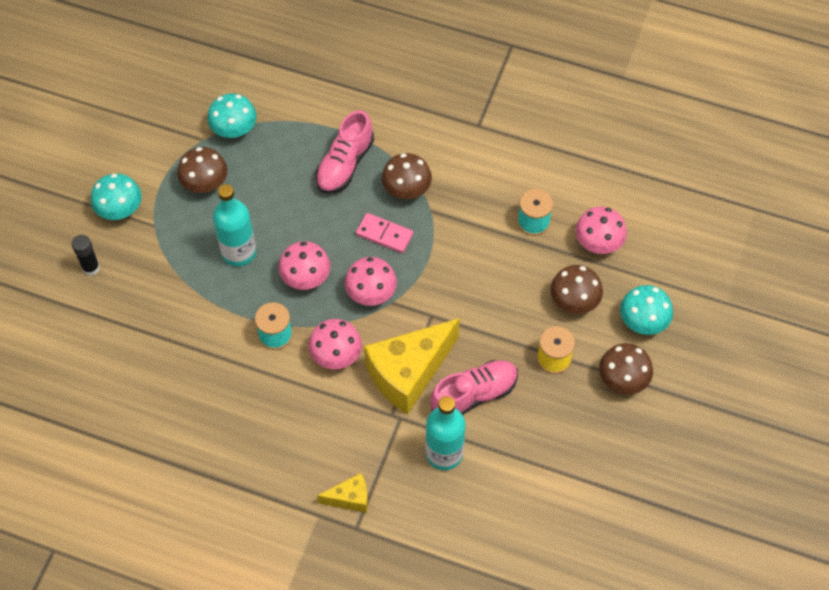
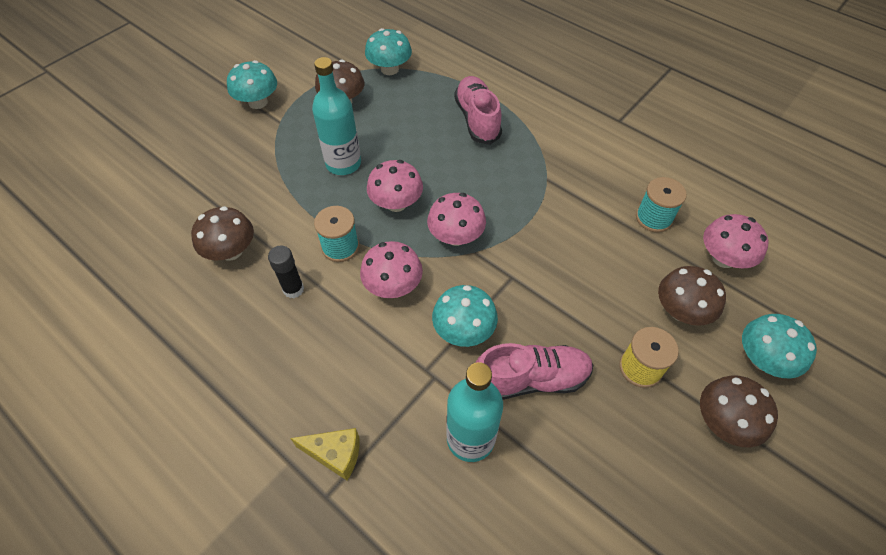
camera: 20 degrees right, 5 degrees down
(91, 268) = (204, 140): black glue stick -> black glue stick (293, 289)
(345, 164) = (477, 119): pink shoe -> pink shoe turned 120 degrees clockwise
(384, 234) = (491, 187): pink domino -> none
(406, 189) = (529, 154): brown mushroom -> brown mushroom (231, 251)
(408, 373) = (464, 330): yellow cheese -> turquoise mushroom

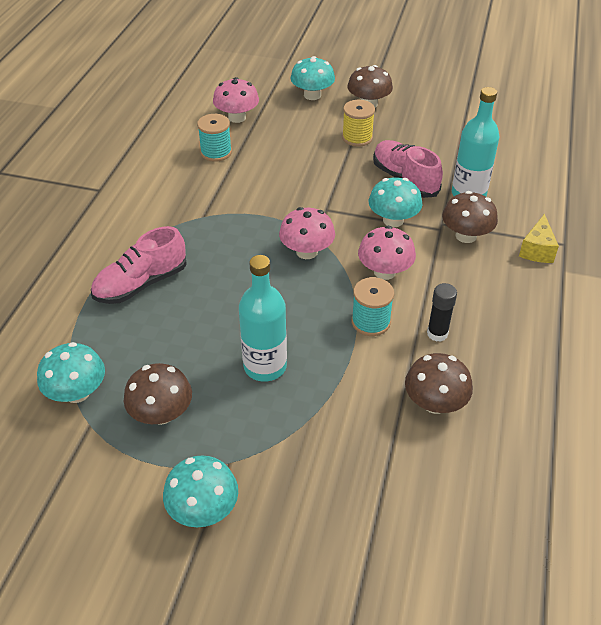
camera: 115 degrees left, 10 degrees down
(335, 455) = (537, 250): yellow cheese -> yellow cheese turned 150 degrees counterclockwise
(396, 203) = (293, 303): pink mushroom -> none
(681, 311) = (298, 128): brown mushroom -> brown mushroom (466, 235)

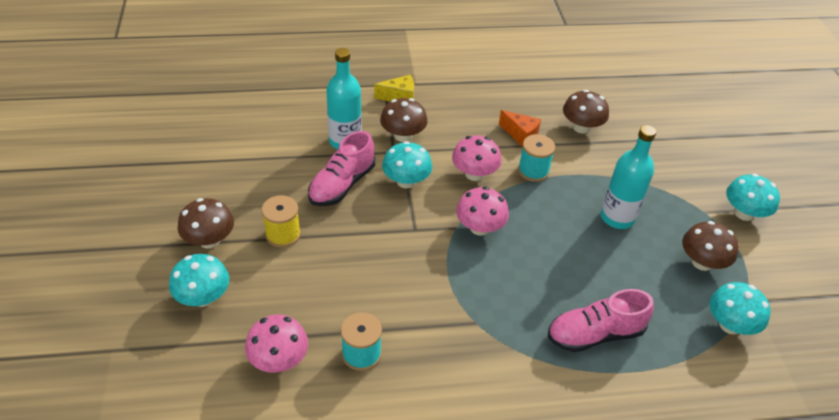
camera: 115 degrees left, 0 degrees up
(141, 284) = (595, 334): pink shoe -> pink shoe turned 135 degrees clockwise
(437, 333) = (520, 135): black glue stick -> orange cheese

